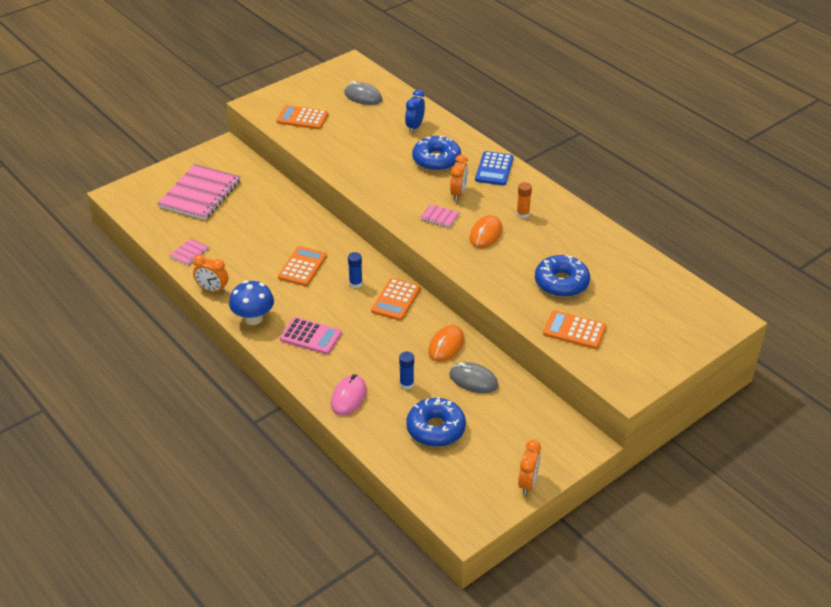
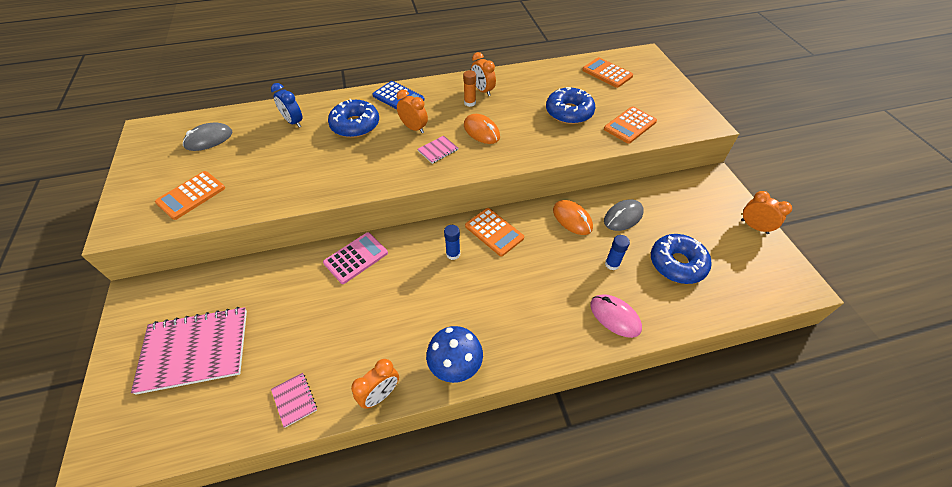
camera: 65 degrees left, 10 degrees up
(200, 194) = (195, 350): pink notebook -> pink notebook turned 60 degrees counterclockwise
(302, 267) = (399, 289): orange calculator -> orange calculator (607, 73)
(310, 336) = (511, 319): pink calculator -> pink calculator (356, 258)
(549, 216) = (482, 91): none -> orange clock

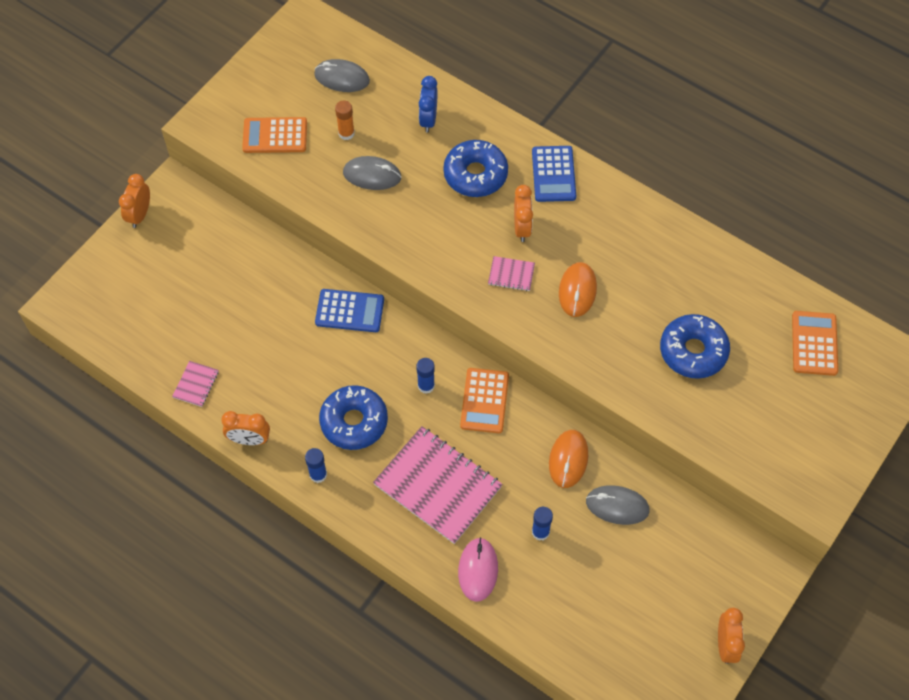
camera: 50 degrees right, 10 degrees up
(195, 350) = (172, 279): pink notebook -> pink notebook (438, 485)
(290, 167) = (372, 175): none -> grey mouse
(356, 258) = (349, 311): pink calculator -> blue calculator
(455, 366) = (318, 474): blue mushroom -> blue glue stick
(470, 103) = (612, 245): orange glue stick -> orange glue stick (346, 133)
(482, 91) = (646, 242): orange clock -> orange clock (140, 215)
(630, 125) = (730, 425): orange calculator -> none
(677, 264) = (596, 592): blue donut -> blue donut (354, 422)

